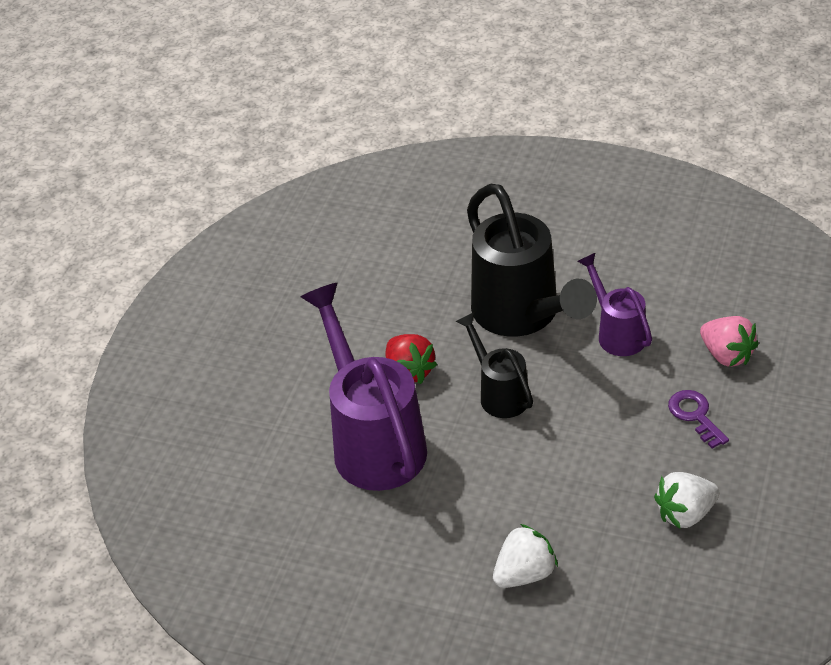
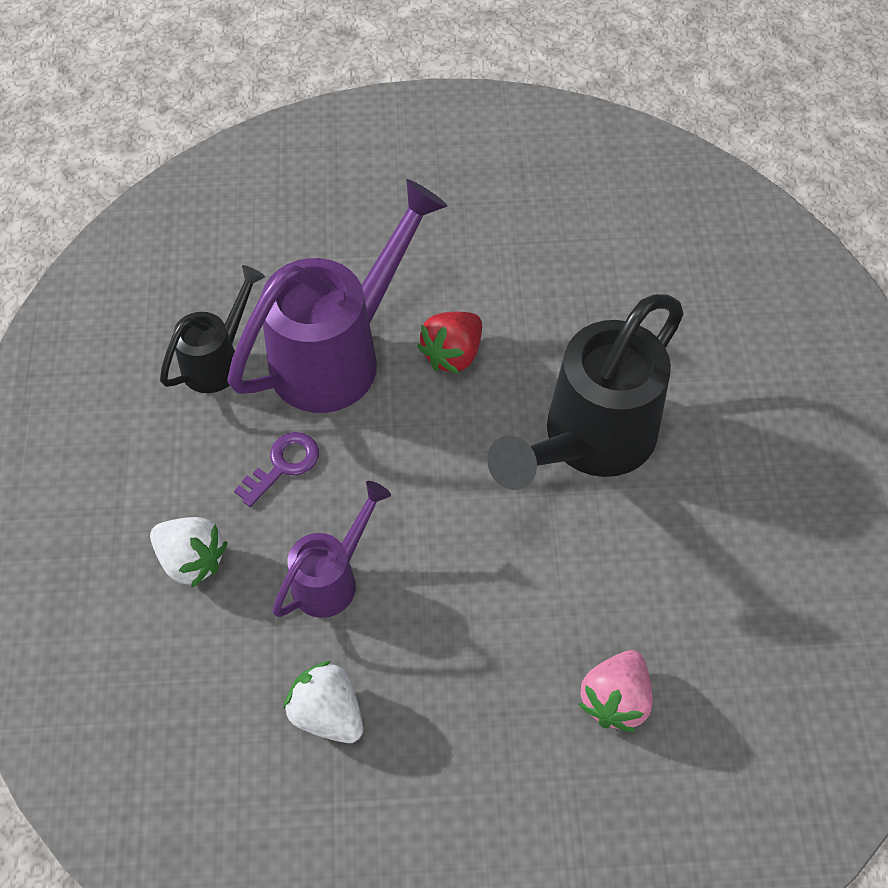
camera: 65 degrees right, 15 degrees up
(499, 393) = (453, 454): black watering can -> black watering can (218, 360)
(616, 332) = (602, 555): purple watering can -> purple watering can (332, 577)
(695, 415) = (493, 685): purple key -> purple key (283, 465)

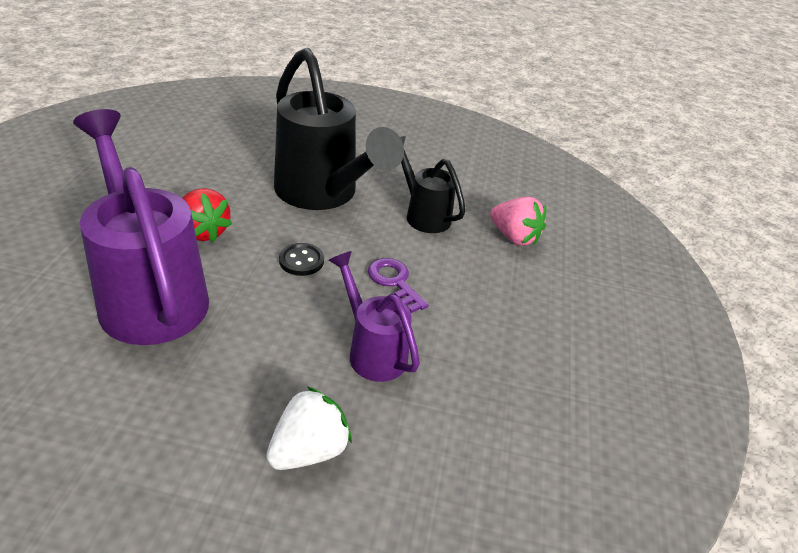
camera: 80 degrees left, 20 degrees down
(218, 360) = (83, 379): black watering can -> black watering can (423, 214)
(283, 465) = (242, 357): purple key -> purple key (394, 282)
(327, 713) = (494, 383): white strawberry -> none
(447, 464) = (301, 261): none -> black button

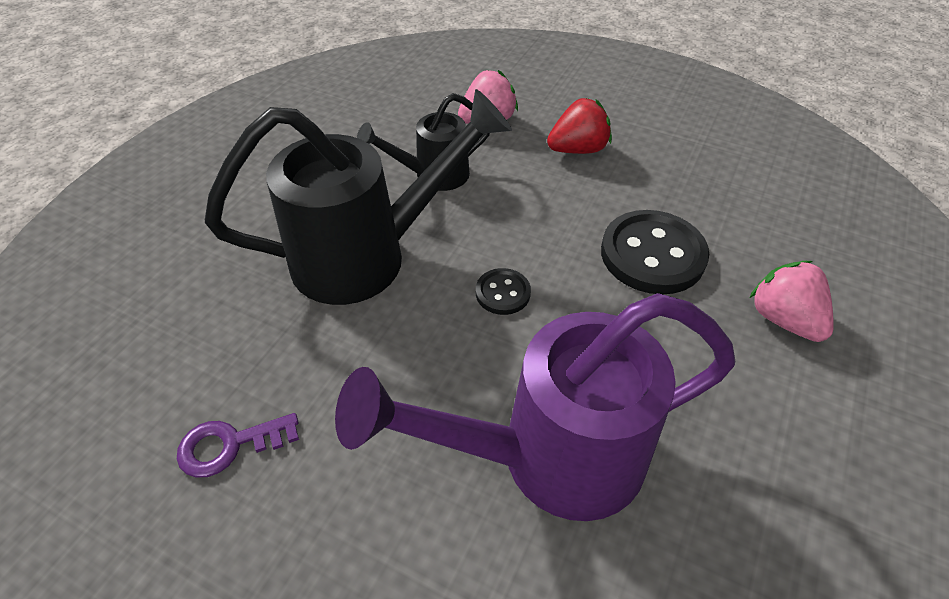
camera: 70 degrees left, 10 degrees up
(203, 232) = (423, 392): red strawberry -> red strawberry (577, 149)
(308, 450) = (783, 319): white strawberry -> pink strawberry
(372, 350) = (652, 254): purple watering can -> black button
(394, 282) = (549, 220): purple key -> purple key (230, 445)

